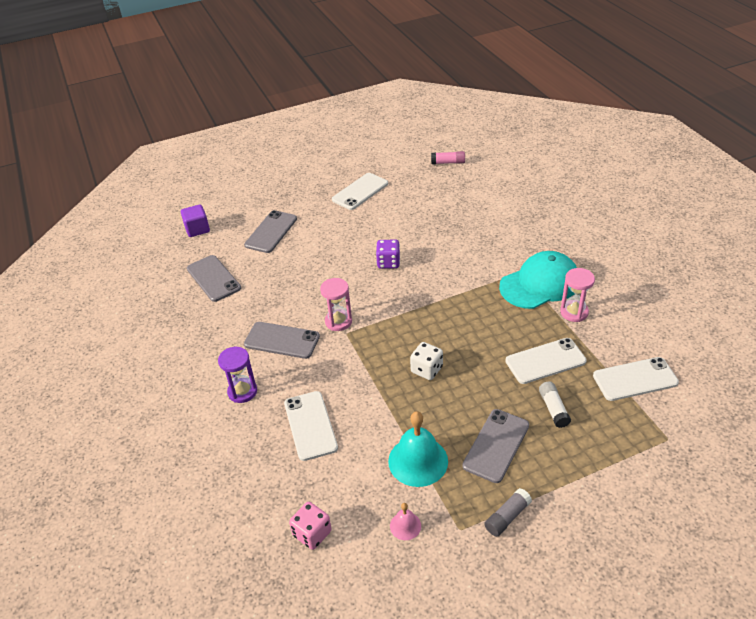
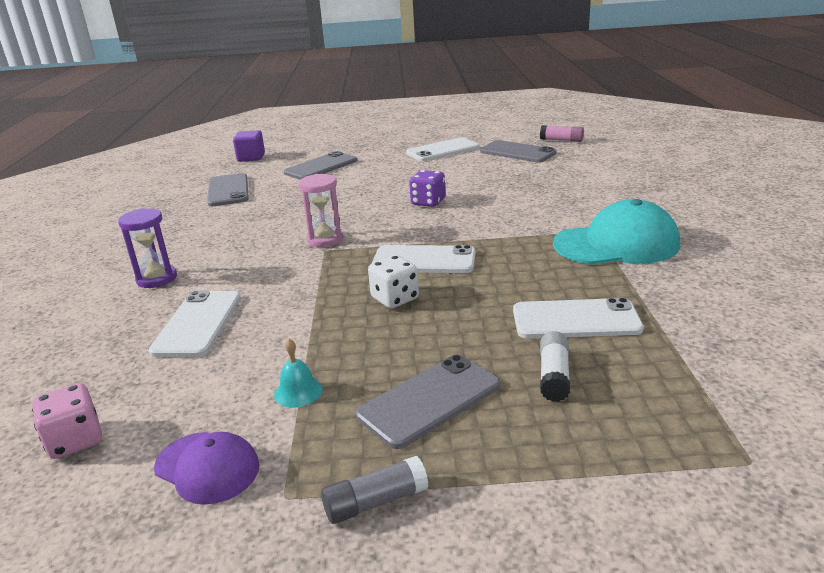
camera: 20 degrees right, 15 degrees down
(282, 340) = (246, 245): grey phone -> grey phone (517, 152)
(405, 526) = (207, 467): pink bell -> purple cap
(418, 461) = (298, 391): turquoise bell -> turquoise bell, size x0.49
(574, 312) = (652, 277): pink hourglass -> none
(635, 379) = (720, 368): white phone -> white phone (424, 260)

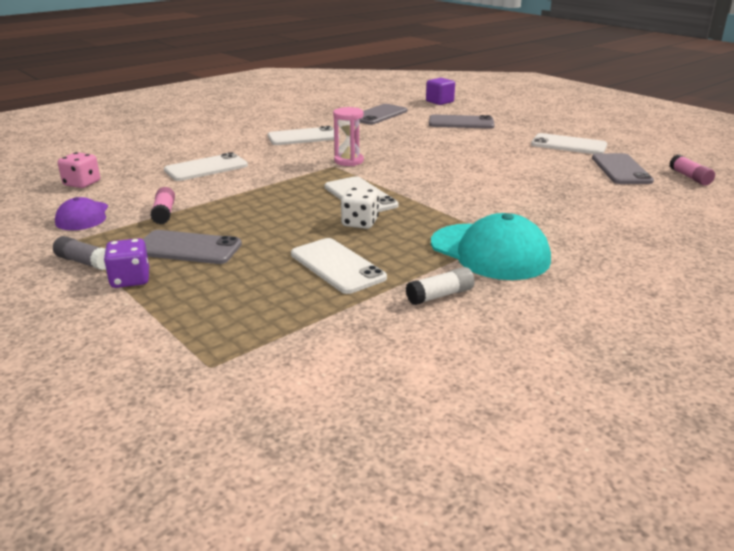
camera: 50 degrees right, 0 degrees up
(157, 279) = (242, 142): purple hourglass -> none
(213, 241) = (303, 137): none -> white phone
(298, 391) = (164, 213): turquoise bell -> pink glue stick
(395, 298) = (295, 204): white dice -> white dice (360, 223)
(428, 202) = (457, 170): purple dice -> purple dice (130, 280)
(554, 376) = (252, 277): white glue stick -> white glue stick (440, 295)

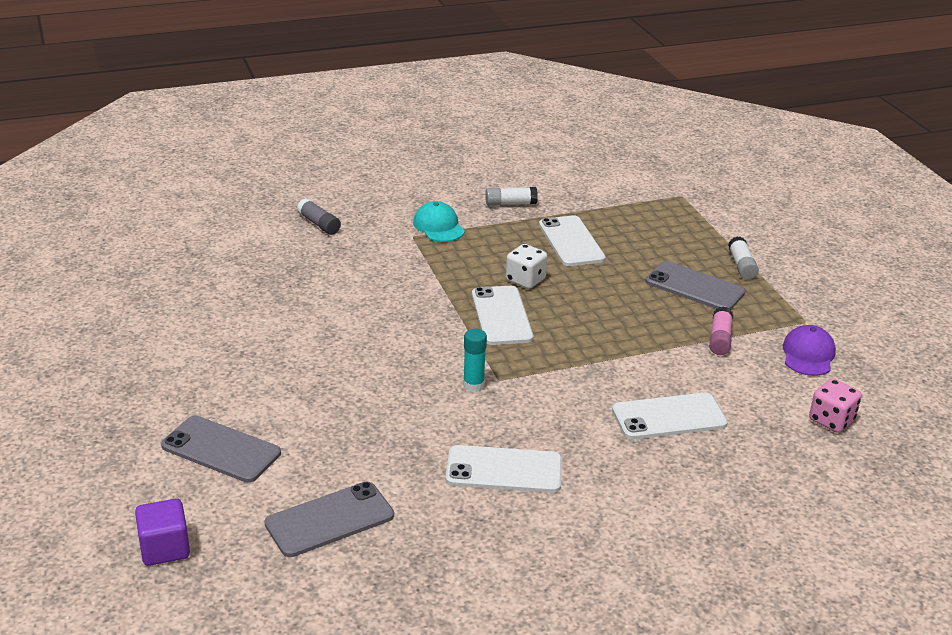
camera: 160 degrees left, 5 degrees up
(84, 262) = (786, 292): grey glue stick -> grey glue stick (319, 224)
(130, 280) = (741, 266): purple dice -> white glue stick
(349, 161) = (473, 385): pink hourglass -> turquoise glue stick
(490, 252) = (438, 226): turquoise cap -> turquoise cap, size x0.58
(568, 145) = (154, 347): white phone -> none
(621, 169) = (172, 288): grey phone -> none
(690, 177) = (125, 260): pink glue stick -> none

